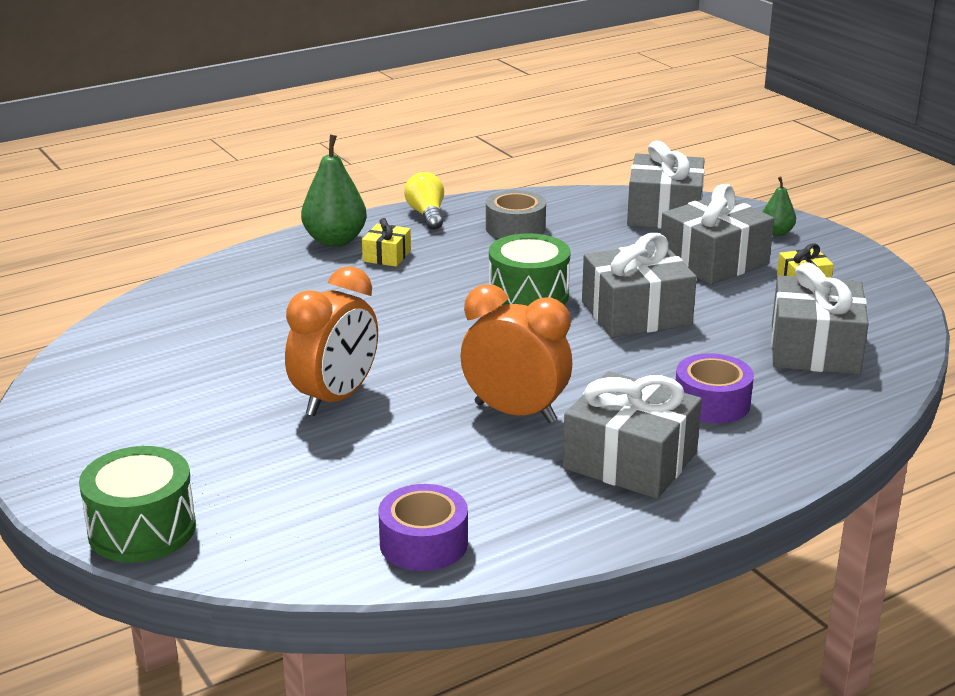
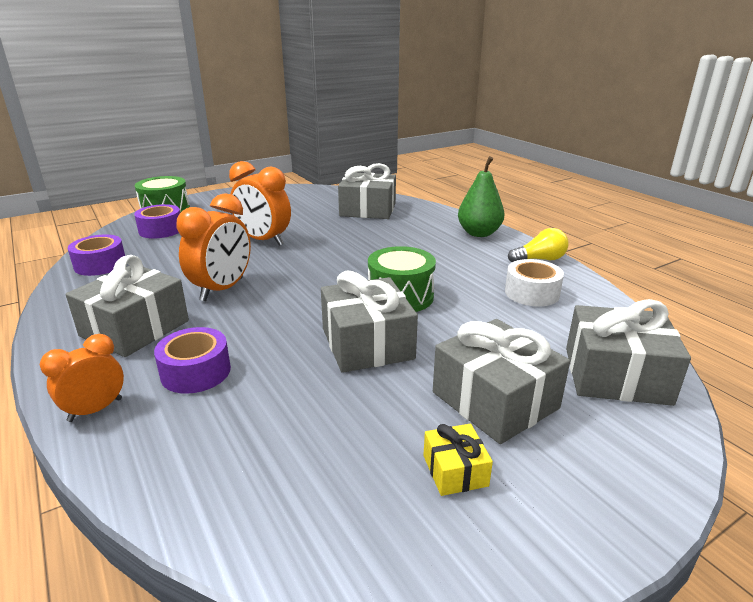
camera: 90 degrees right, 0 degrees up
(261, 512) = (161, 230): none -> purple tape
(387, 256) = (459, 248): yellow gift -> none
(515, 228) = (531, 293): grey tape -> white tape
(776, 232) = (606, 465): green pear -> none
(792, 449) = (95, 410): none -> orange clock
(814, 349) = (276, 454): grey gift -> grey gift (368, 210)

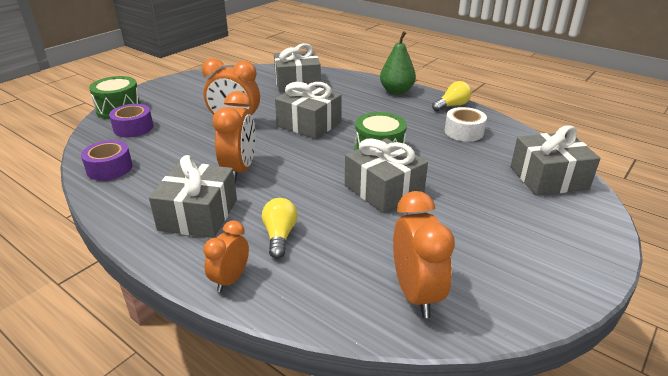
camera: 20 degrees left, 5 degrees up
(196, 372) = (279, 236): purple tape -> yellow light bulb
(293, 492) = (416, 294): none -> orange clock
(455, 470) = (499, 256): yellow gift -> none
(495, 400) = (491, 209): grey gift -> grey gift (309, 124)

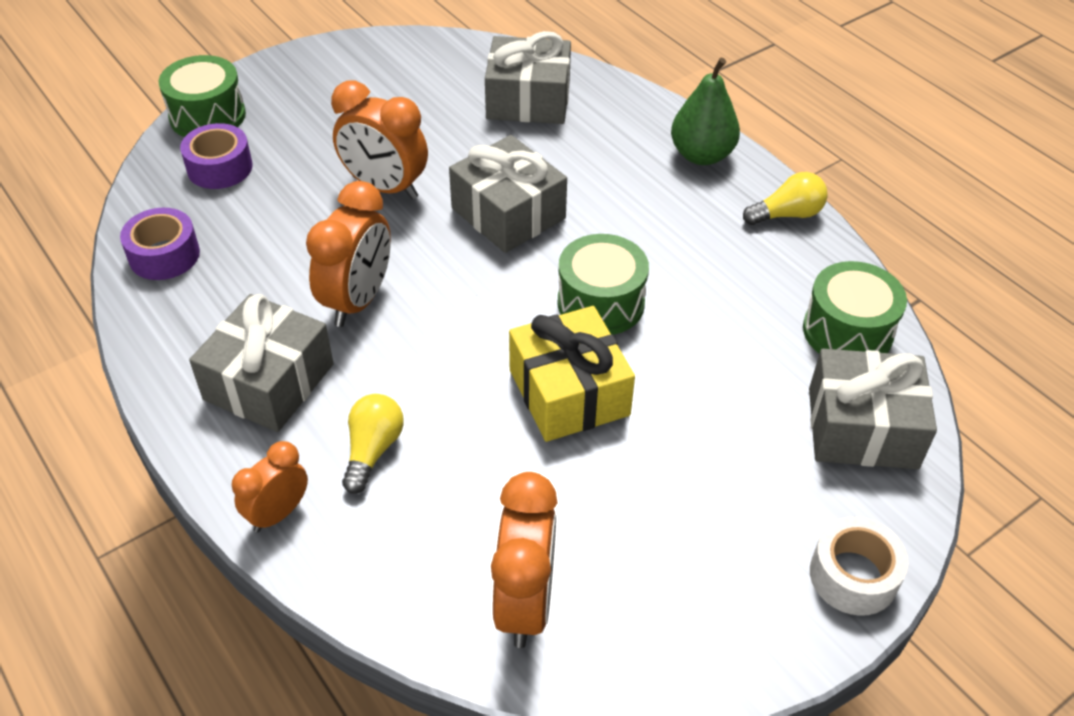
camera: 15 degrees right, 15 degrees up
(384, 189) = (569, 392): grey gift -> yellow gift
(464, 132) = (773, 287): white tape -> white tape (853, 576)
(512, 142) = (847, 331): none -> green drum

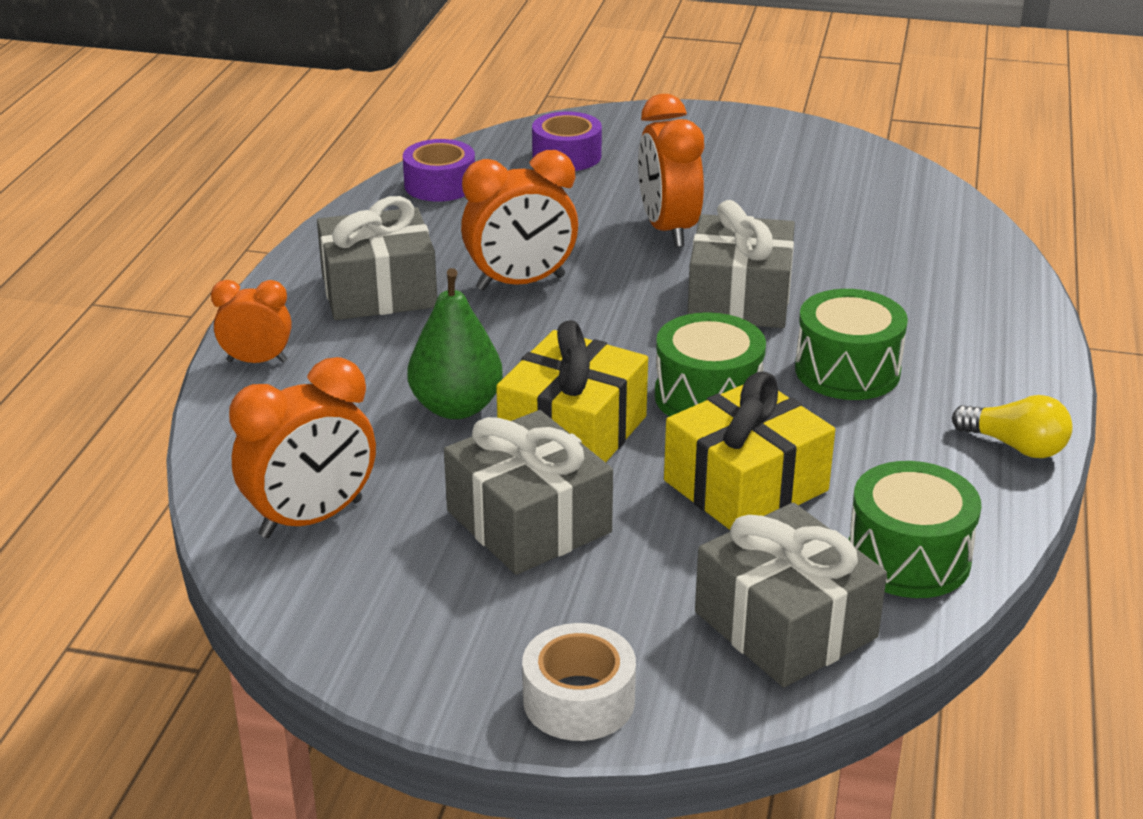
camera: 50 degrees right, 15 degrees down
(207, 116) = (613, 122): green drum -> green drum (847, 371)
(372, 450) = (373, 369): yellow light bulb -> none
(528, 100) = (904, 237): grey gift -> grey gift (529, 521)
(701, 155) = (1007, 359): green pear -> green pear (456, 407)
(712, 351) = (746, 485): none -> yellow gift

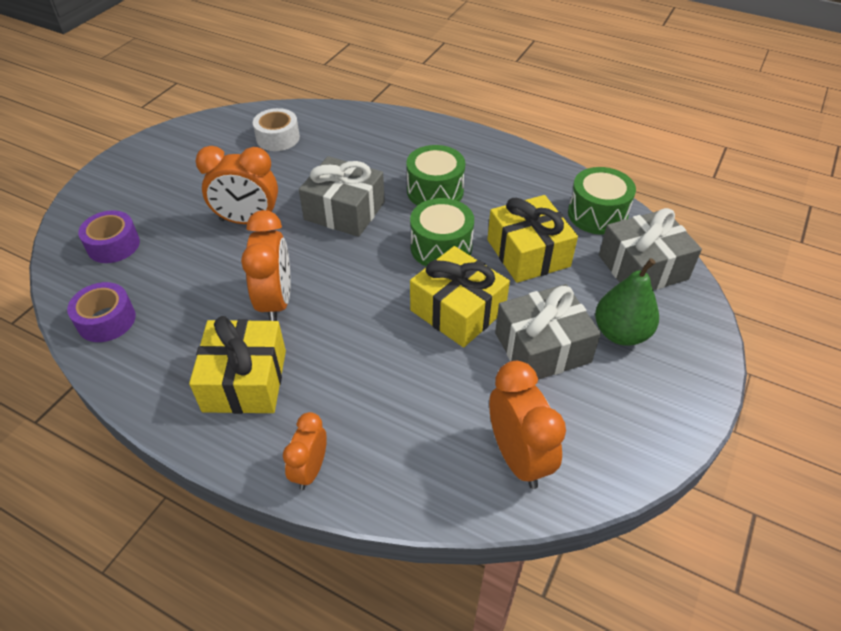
camera: 75 degrees left, 15 degrees up
(379, 291) = (245, 380): grey gift -> yellow gift
(456, 407) = (413, 361): green pear -> green pear (621, 333)
(578, 700) = (696, 356): white tape -> white tape (278, 138)
(1015, 446) = (518, 158): yellow light bulb -> none

